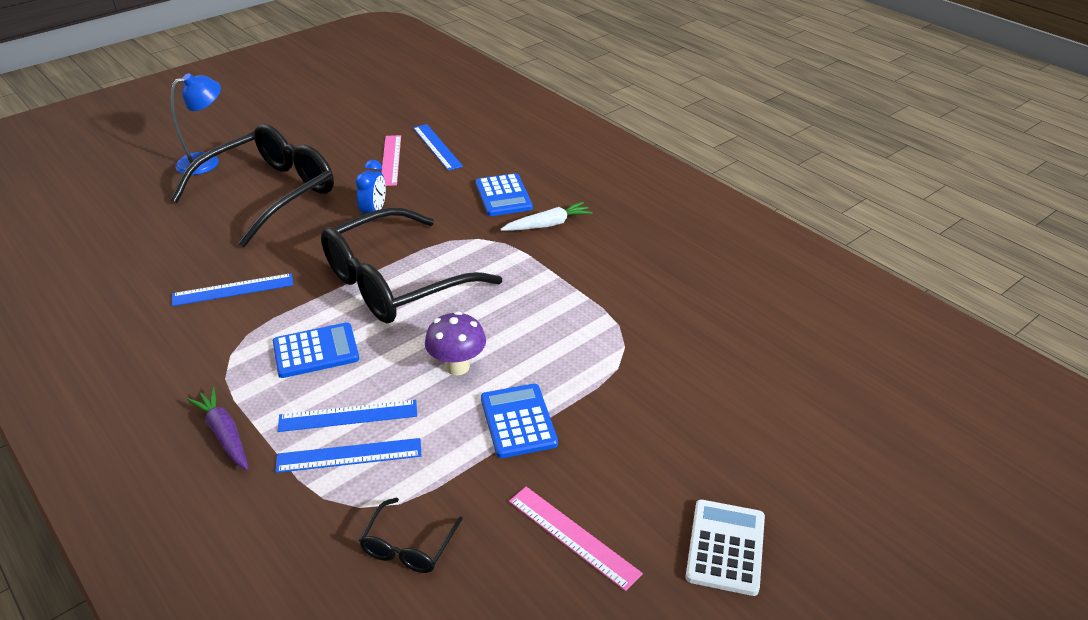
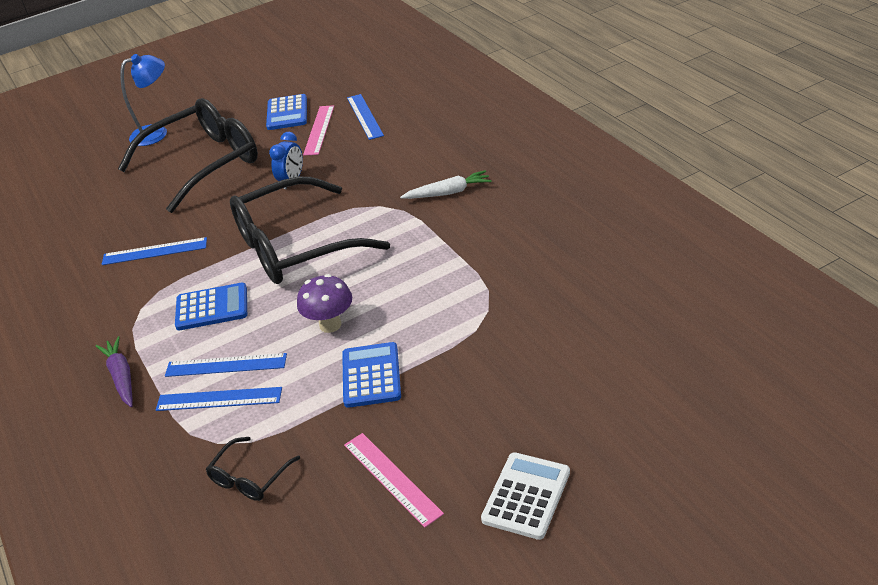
camera: 15 degrees right, 0 degrees up
(503, 196) = (414, 164): blue calculator -> blue calculator (287, 113)

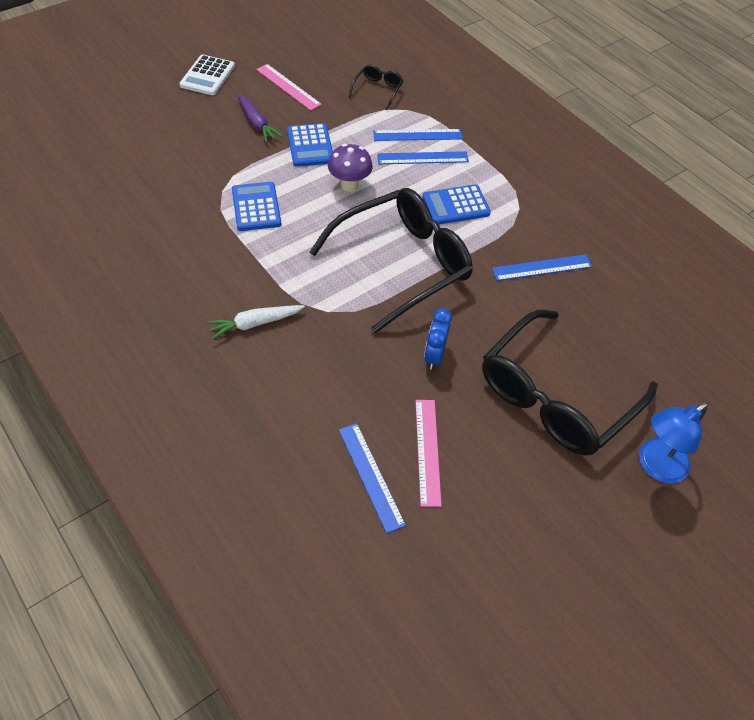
camera: 165 degrees right, 15 degrees up
(121, 377) = (500, 153): purple carrot -> purple carrot (257, 123)
(287, 113) = (484, 495): blue calculator -> blue calculator (256, 207)

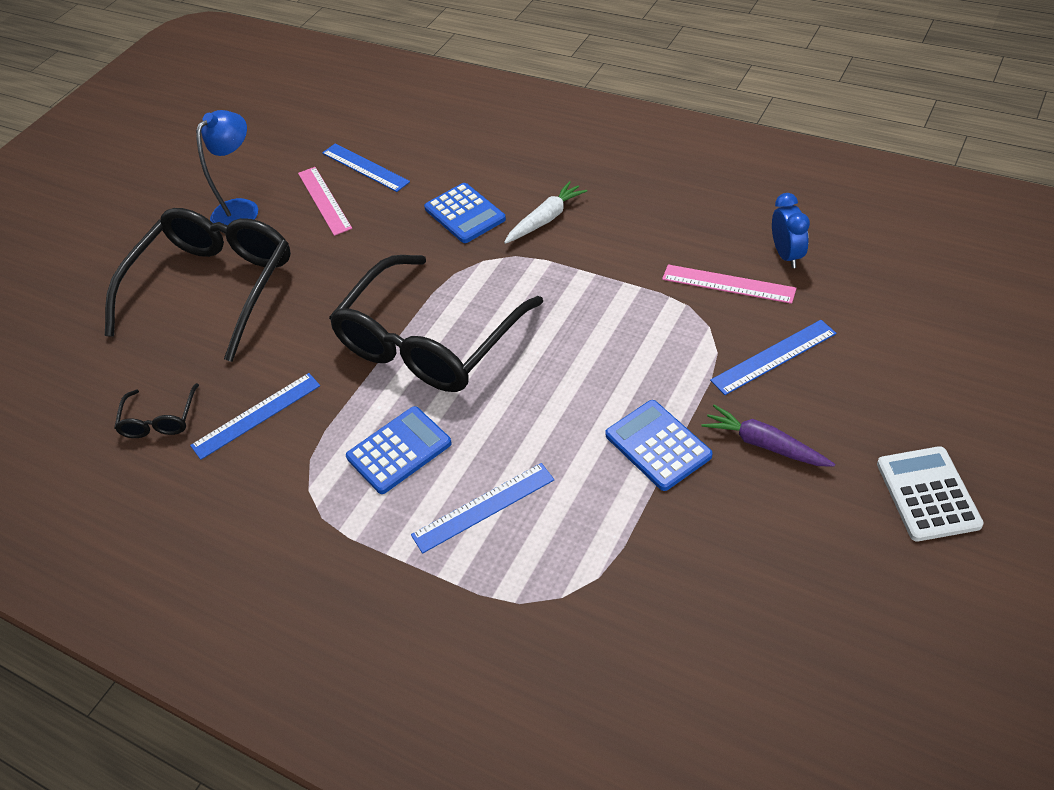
camera: 165 degrees right, 5 degrees down
(256, 207) = (650, 326): blue calculator -> blue calculator (465, 214)
(288, 87) = (786, 541): pink ruler -> pink ruler (728, 284)
(349, 185) = (558, 411): purple mushroom -> none
(377, 90) = (637, 616): black glasses -> black glasses (160, 420)
(417, 135) = (514, 548): blue ruler -> blue ruler (773, 357)
(434, 356) = (350, 269): blue clock -> blue clock (786, 255)
(655, 466) = (109, 273): blue lamp -> blue lamp (242, 209)

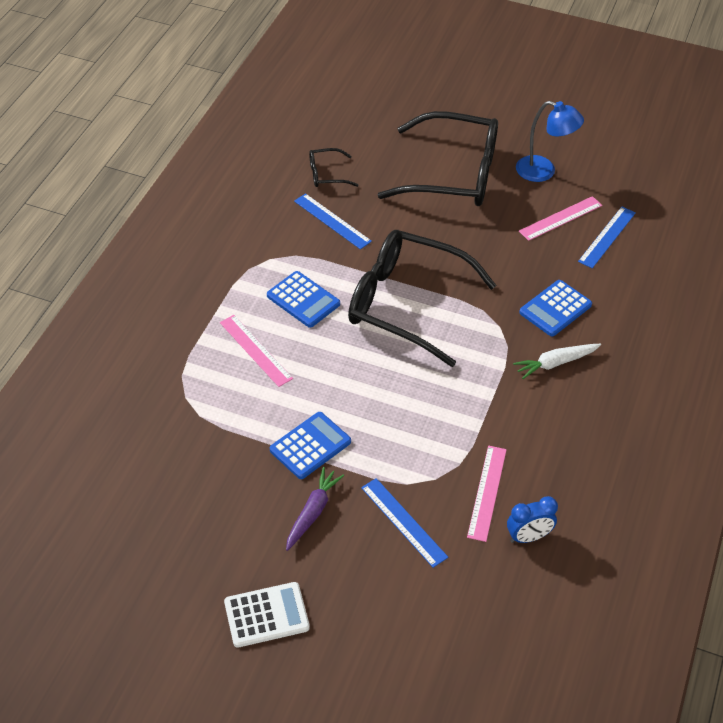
camera: 75 degrees right, 0 degrees up
(483, 507) = (255, 350): blue ruler -> pink ruler
(546, 219) = (555, 363): white carrot -> white carrot turned 120 degrees clockwise

